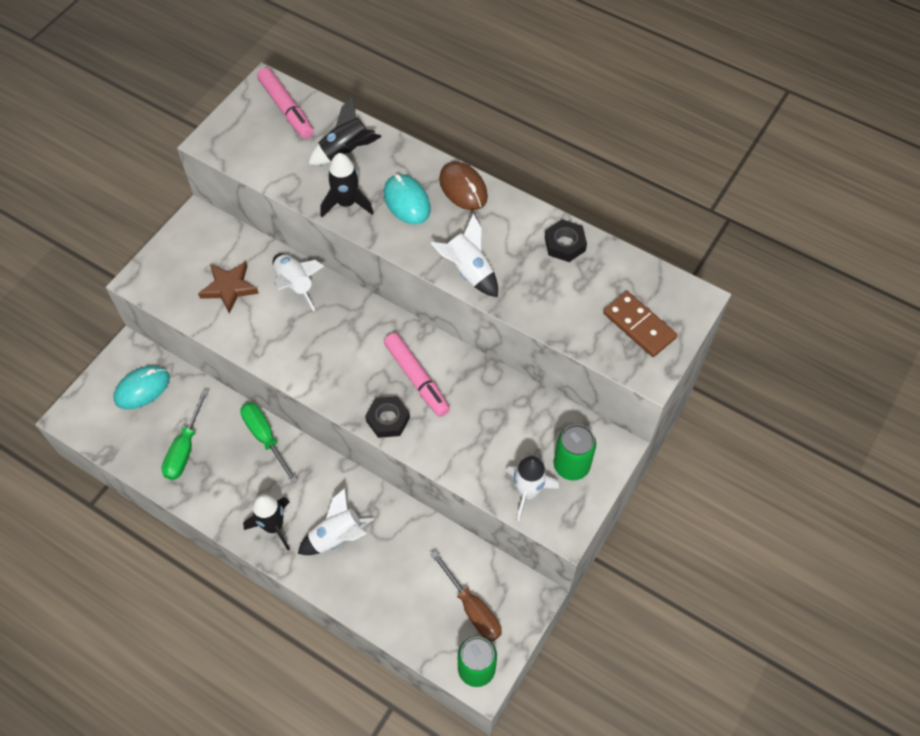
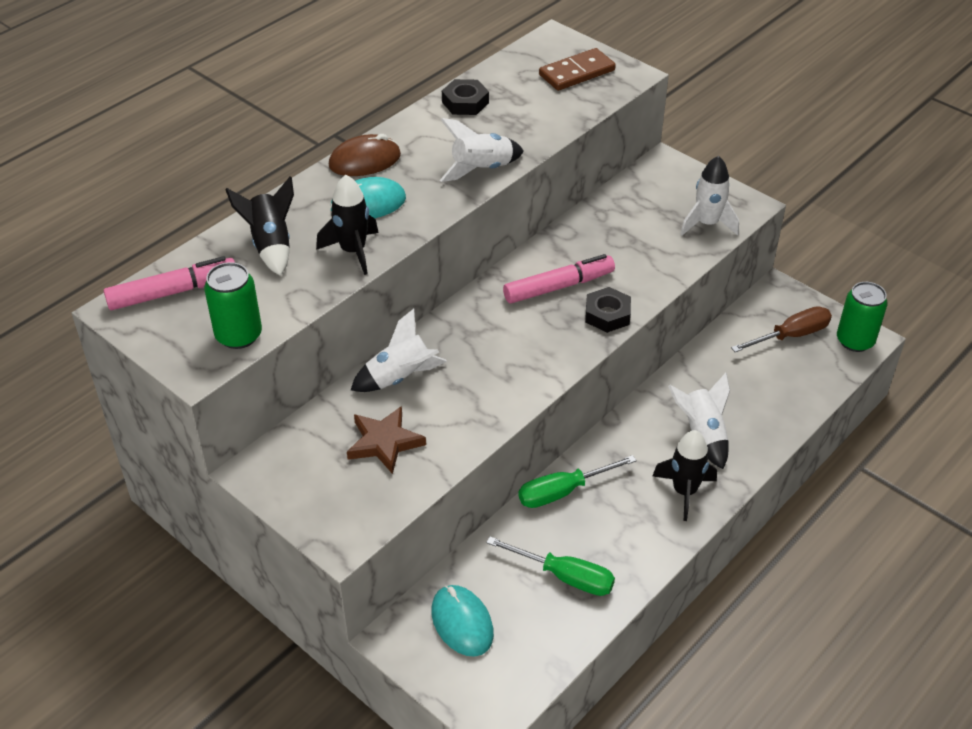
camera: 80 degrees left, 15 degrees down
(571, 465) = (680, 192): green can -> green can (239, 335)

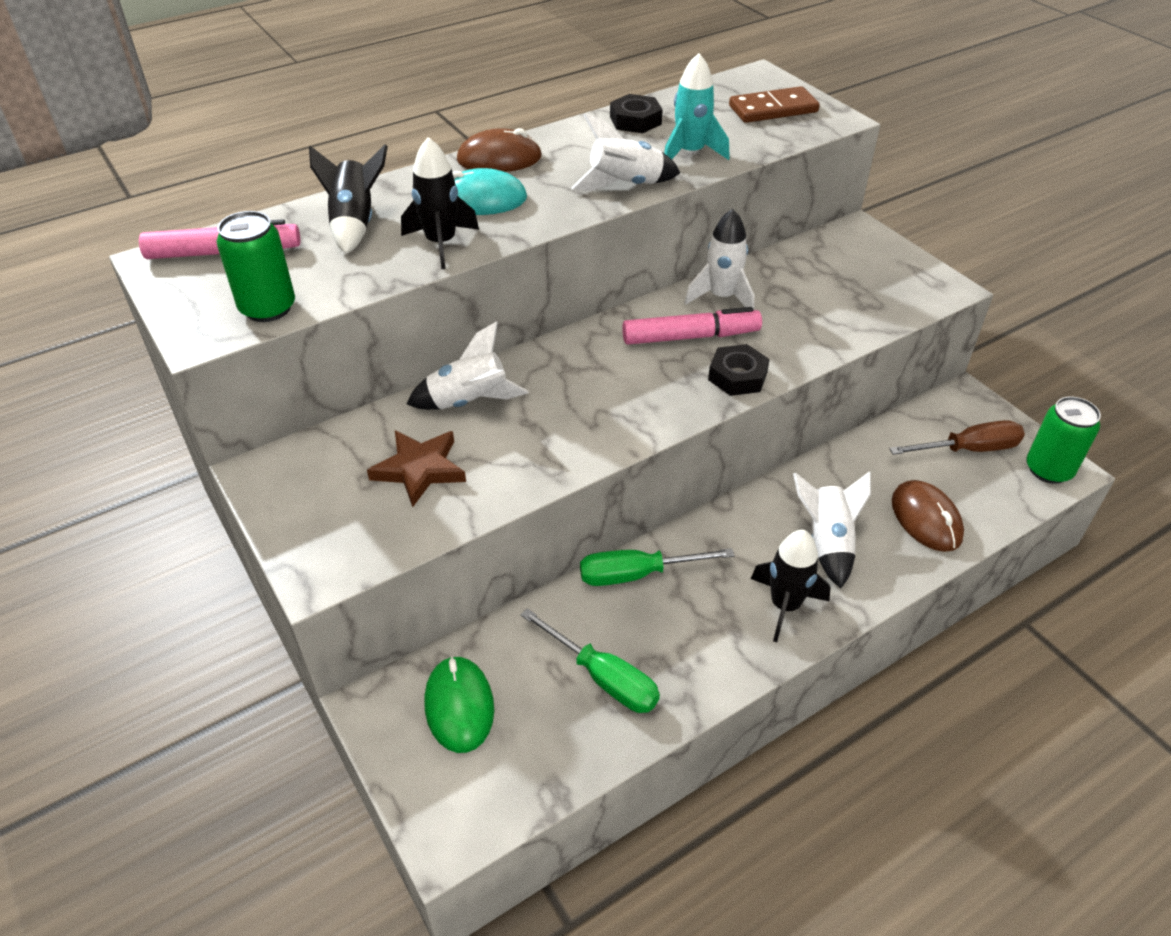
camera: 15 degrees right, 0 degrees up
(462, 622) = (459, 706): turquoise mouse -> green mouse
(523, 129) = (690, 153): none -> turquoise rocket
(707, 224) = (890, 299): white rocket -> white rocket (721, 297)
(772, 400) = (926, 519): none -> brown mouse

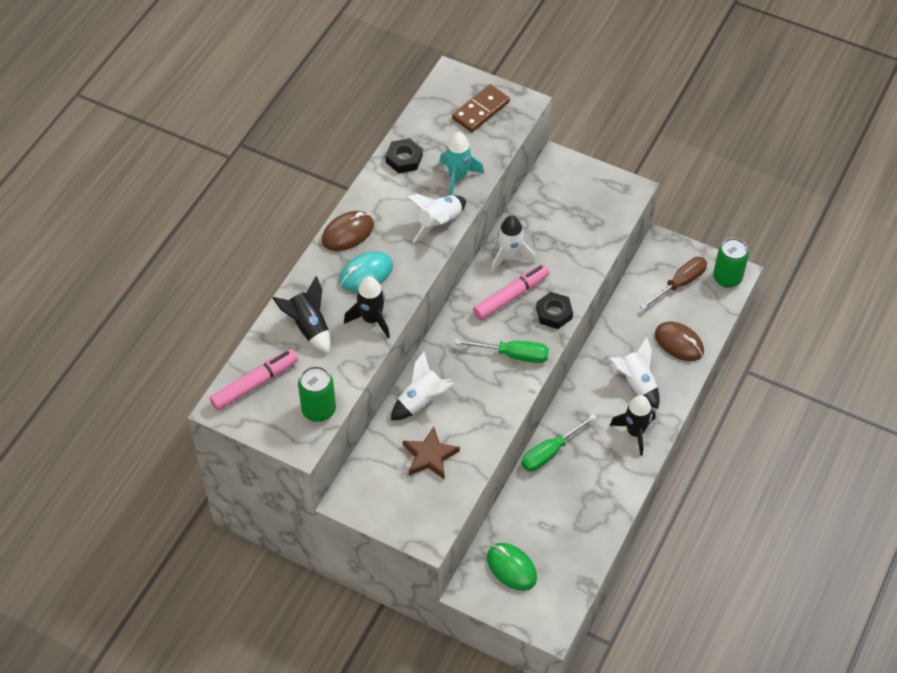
camera: 30 degrees left, 10 degrees up
(603, 678) = (571, 517): green screwdriver -> green screwdriver (513, 355)

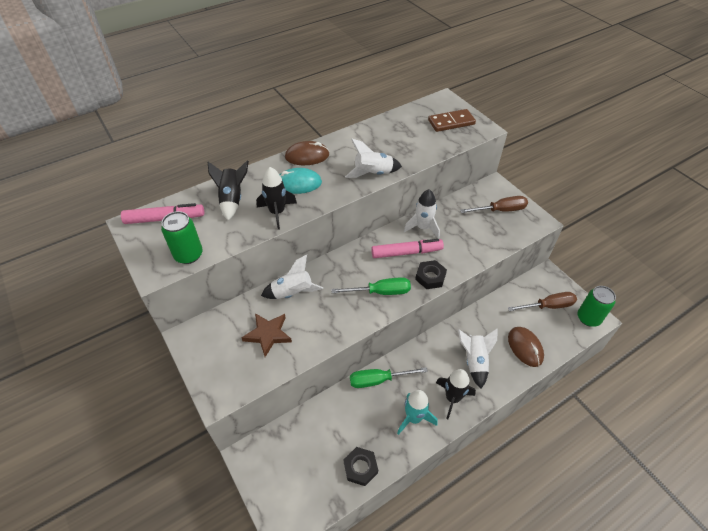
camera: 30 degrees right, 5 degrees down
(404, 159) = (378, 130): black nut -> black nut (360, 467)
(458, 177) = (407, 152): turquoise rocket -> turquoise rocket (414, 418)
(511, 567) = (289, 456): green mouse -> none
(513, 355) = (381, 292): green screwdriver -> green screwdriver turned 45 degrees counterclockwise
(582, 194) = (500, 210): none -> brown screwdriver

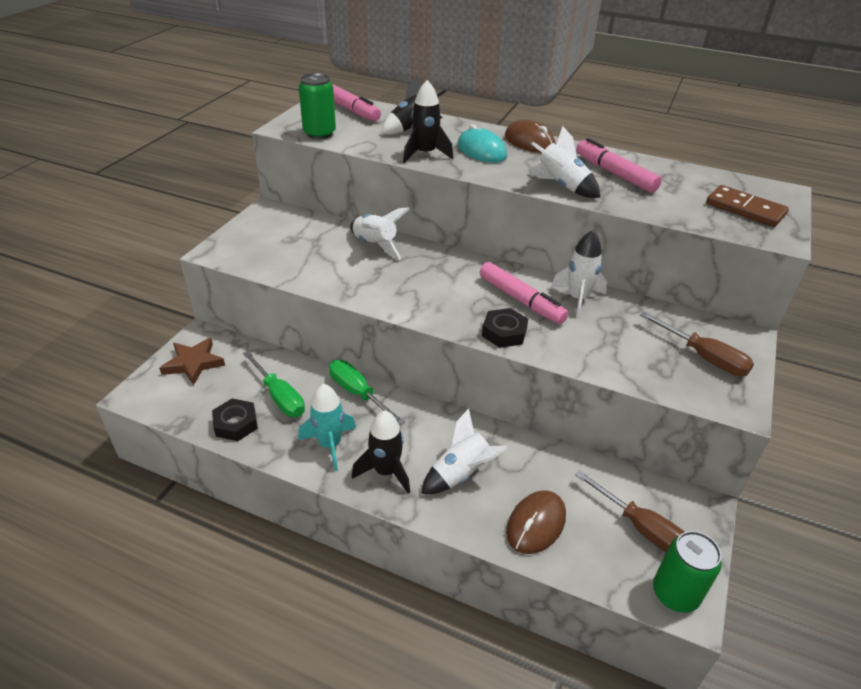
camera: 55 degrees right, 10 degrees down
(268, 334) = (309, 251): brown star -> brown star (193, 363)
(377, 144) = (615, 174): none -> pink marker
(381, 292) = (439, 302): green screwdriver -> green screwdriver (279, 396)

